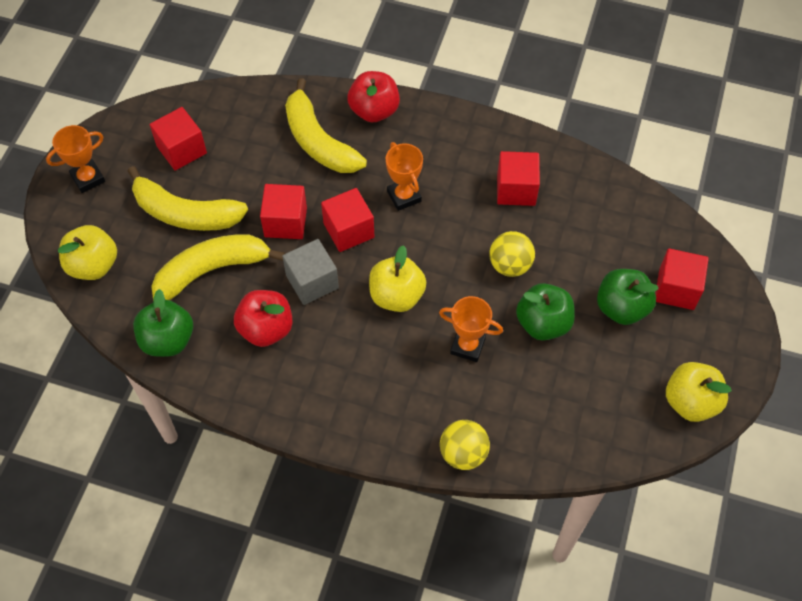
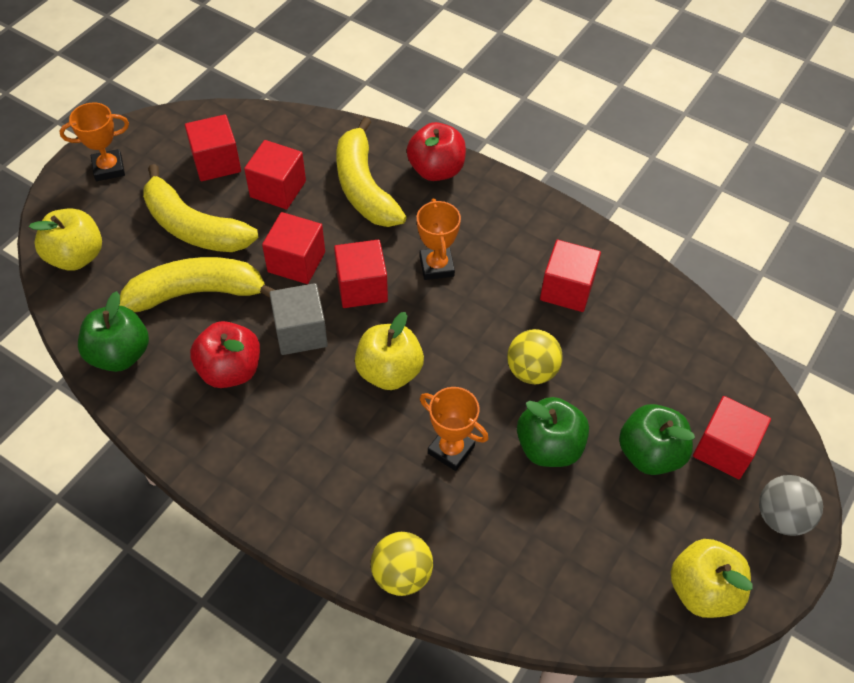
camera: 15 degrees right, 5 degrees down
(245, 161) = (278, 189): none -> red cube
(732, 330) = (781, 517): none -> grey ball

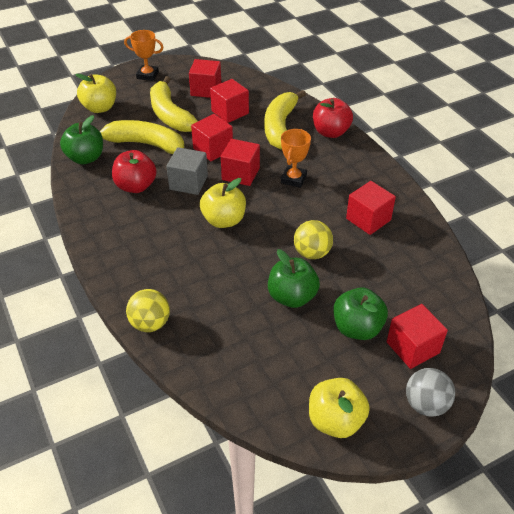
camera: 30 degrees right, 10 degrees down
(451, 449) = (229, 273): orange trophy -> none

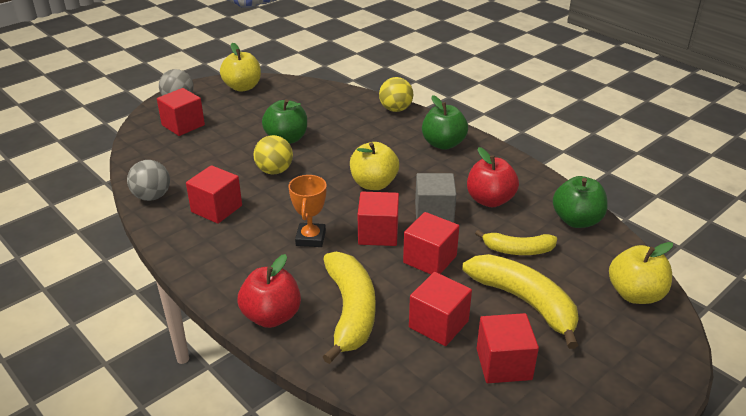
camera: 165 degrees right, 10 degrees down
(147, 75) = (627, 378): orange trophy -> none
(147, 145) = (518, 250): yellow banana -> yellow banana, size x0.61
(357, 328) = (228, 129): green apple -> green apple (443, 144)
(429, 243) = (152, 197): none -> grey ball

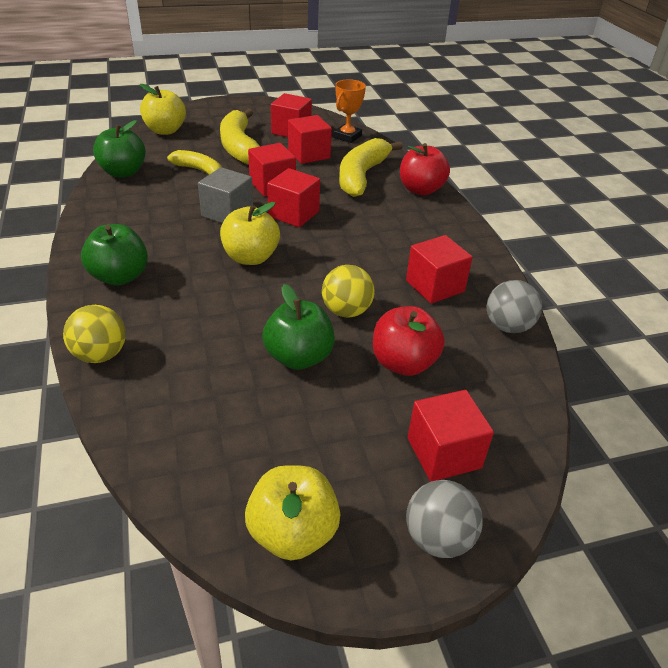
camera: 155 degrees left, 5 degrees up
(310, 238) = (356, 229): orange trophy -> orange trophy (347, 137)
(490, 200) = (164, 207): red apple -> red apple (403, 363)

